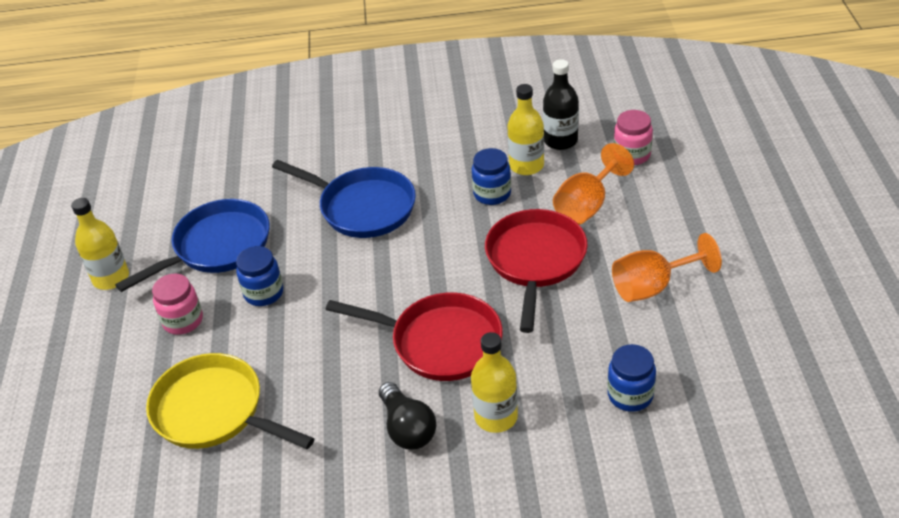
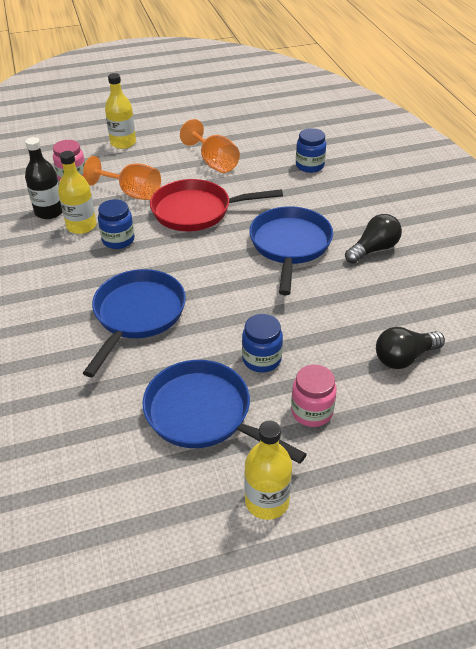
camera: 105 degrees left, 0 degrees up
(214, 411) = (404, 357): yellow pan -> black light bulb
(440, 342) = (290, 245): red pan -> blue pan
(496, 417) = (347, 213): yellow bottle -> yellow bottle (123, 143)

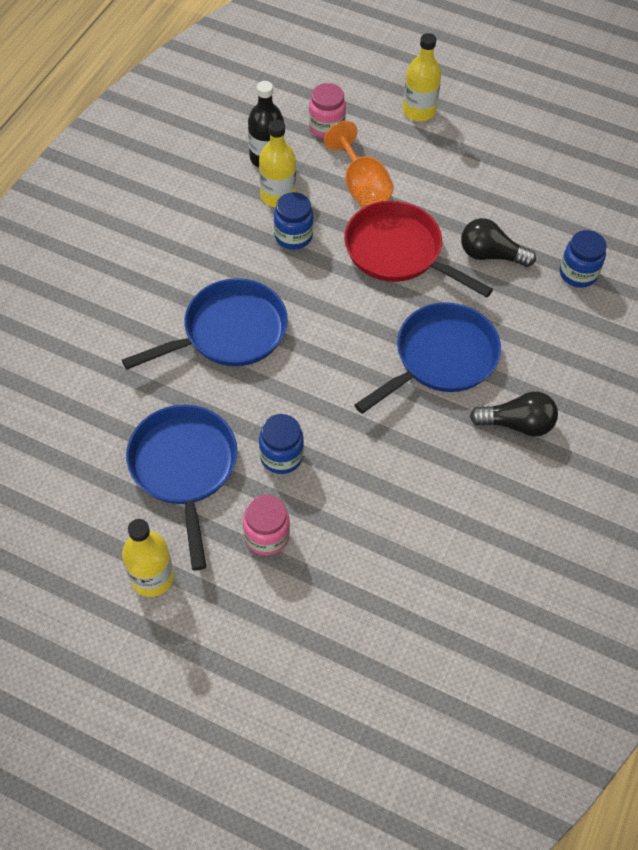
camera: 40 degrees right, 15 degrees up
(214, 162) = (482, 200): orange goblet -> none
(404, 357) = (402, 554): black light bulb -> black light bulb (491, 255)

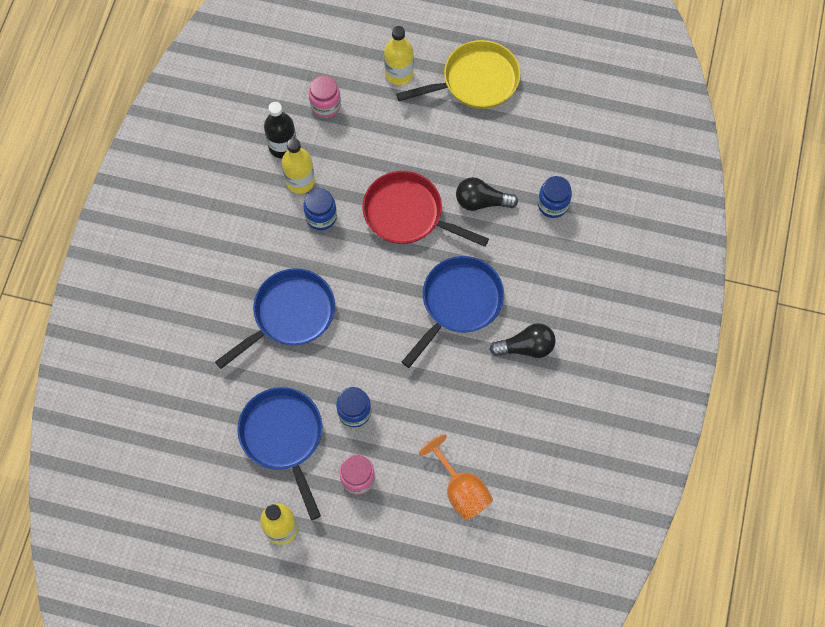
camera: 10 degrees left, 10 degrees up
(361, 186) = (366, 158): orange goblet -> orange goblet (461, 489)
(507, 133) = (475, 81): none -> yellow pan

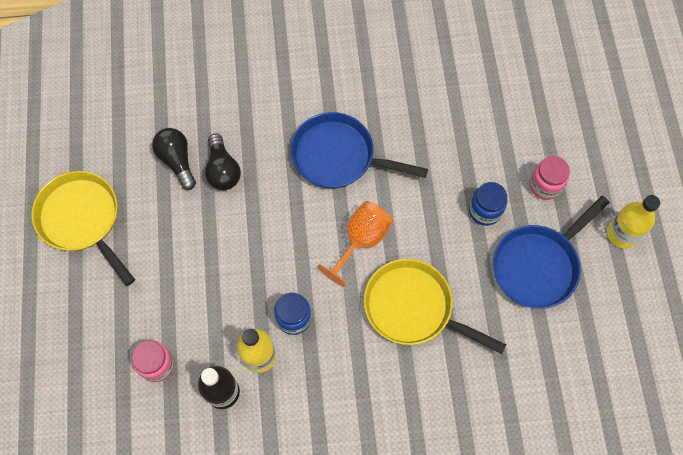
camera: 110 degrees left, 0 degrees up
(290, 315) = (413, 308): blue pan -> yellow pan
(399, 74) = (94, 300): yellow bottle -> none
(408, 214) = (260, 234): red pan -> none
(461, 489) = (513, 99): orange goblet -> orange goblet (361, 241)
(526, 347) = (359, 87): black light bulb -> black light bulb (177, 161)
(552, 205) = (205, 107): blue jar -> none

